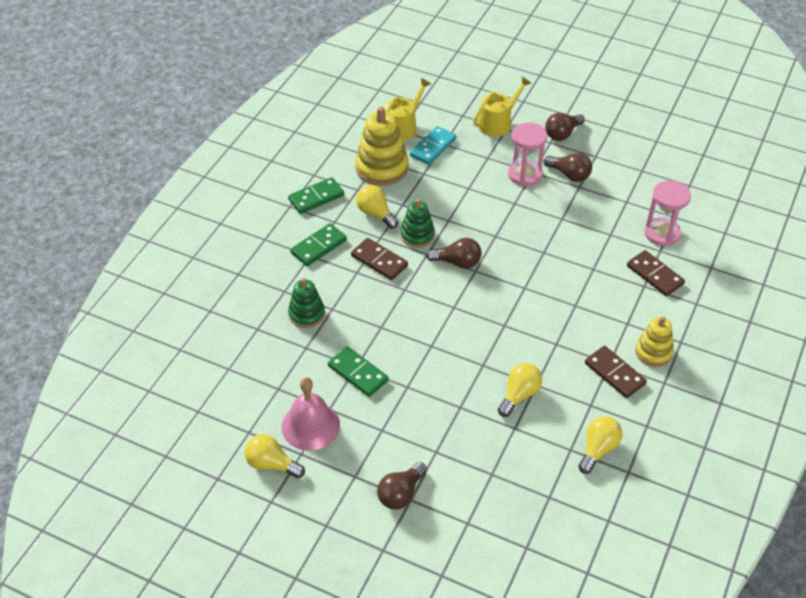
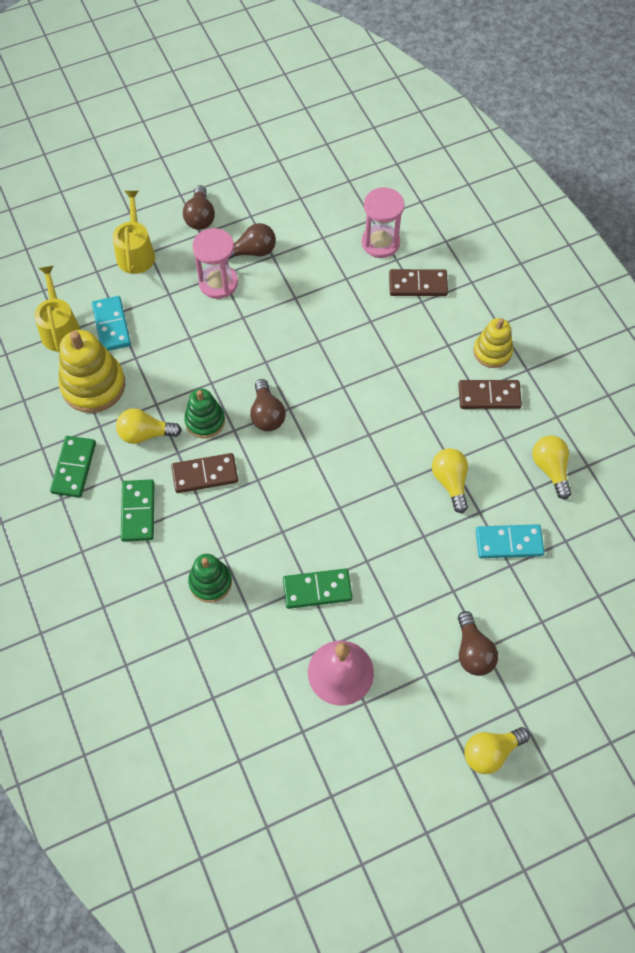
camera: 50 degrees left, 15 degrees up
(271, 464) = (355, 737): yellow light bulb -> yellow light bulb (490, 752)
(457, 262) = (267, 414): brown light bulb -> brown light bulb turned 120 degrees clockwise
(509, 461) = (509, 542): none -> turquoise domino

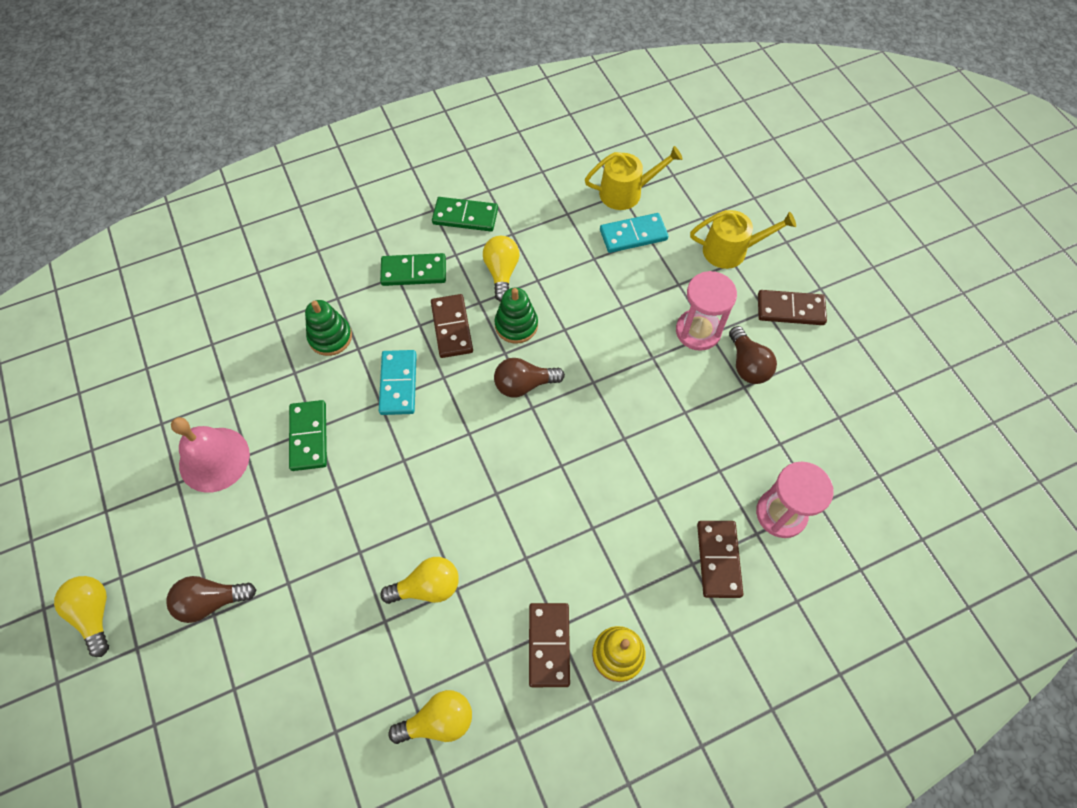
camera: 90 degrees right, 0 degrees up
(93, 385) = (559, 225): yellow stacking toy -> none
(200, 217) = (790, 309): brown light bulb -> brown domino
(509, 542) = (340, 655): turquoise domino -> turquoise domino (398, 384)

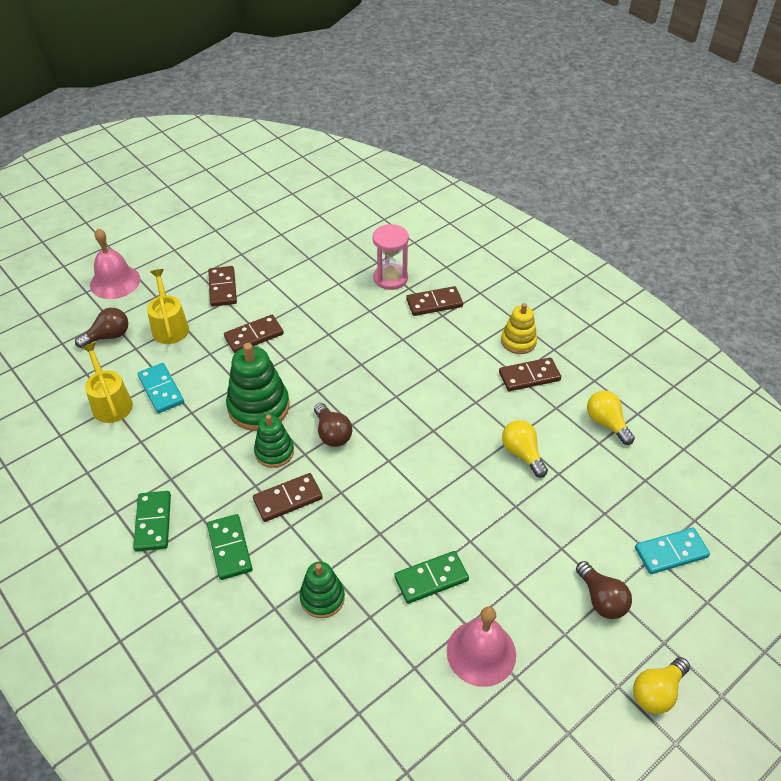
camera: 105 degrees left, 15 degrees down
(398, 384) = (357, 524): turquoise domino -> turquoise domino (671, 552)
(501, 272) = (218, 476): yellow light bulb -> none
(584, 320) = (258, 407): none -> green stacking toy
(698, 331) = (254, 336): pink hourglass -> brown domino
(747, 365) = (278, 305): brown light bulb -> brown light bulb (108, 336)
(818, 205) = (115, 282): none -> pink bell

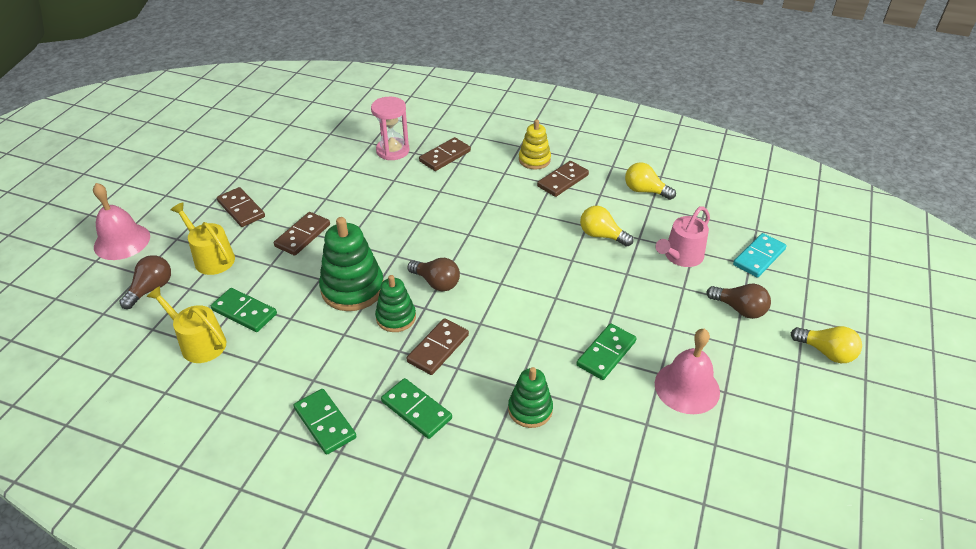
camera: 30 degrees left, 5 degrees down
(161, 390) = (244, 312): turquoise domino -> green domino
(586, 513) = (681, 256): none -> pink watering can
(657, 692) = (826, 352): yellow light bulb -> yellow light bulb turned 75 degrees counterclockwise

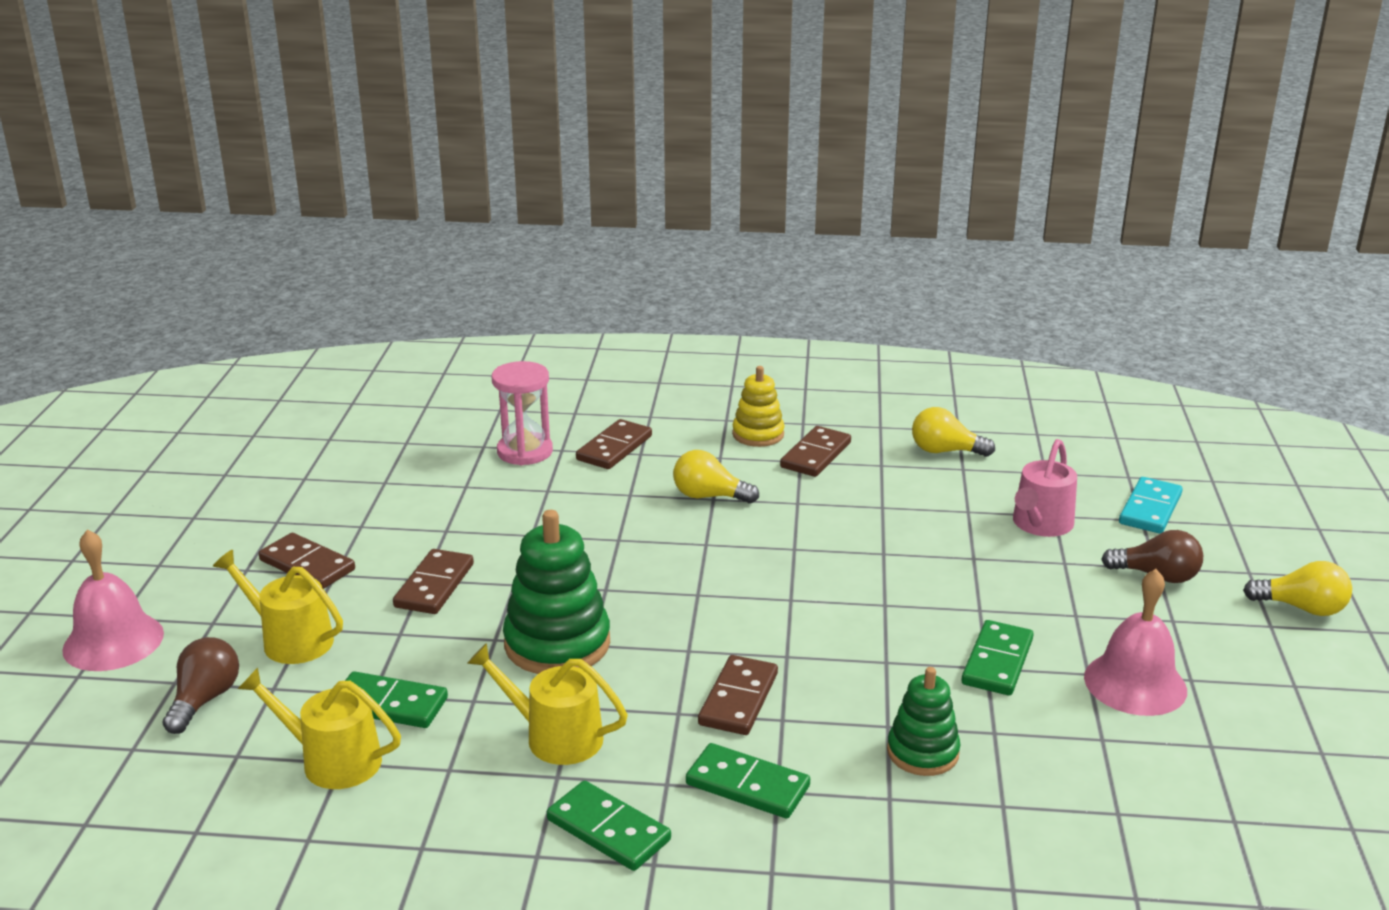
camera: 15 degrees left, 15 degrees down
(324, 353) = (555, 737): none -> yellow watering can
(396, 317) = (649, 670): green stacking toy -> none
(436, 283) = (690, 614): brown light bulb -> none
(601, 235) = (911, 516): yellow light bulb -> yellow light bulb (709, 496)

